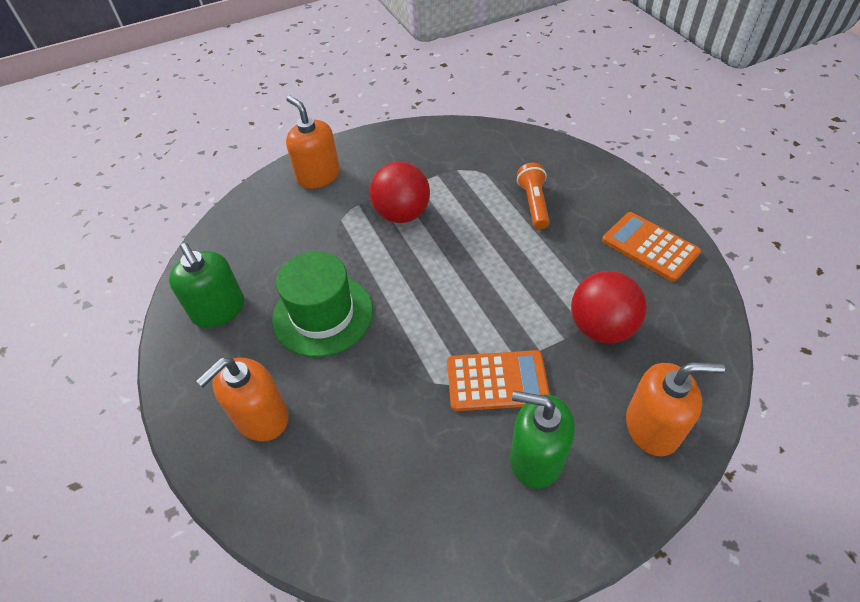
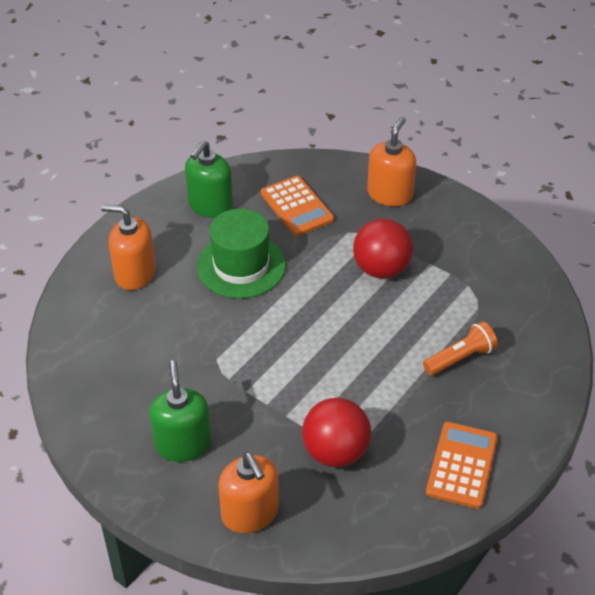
camera: 60 degrees right, 5 degrees down
(497, 381) = (239, 397): orange calculator -> orange calculator (296, 206)

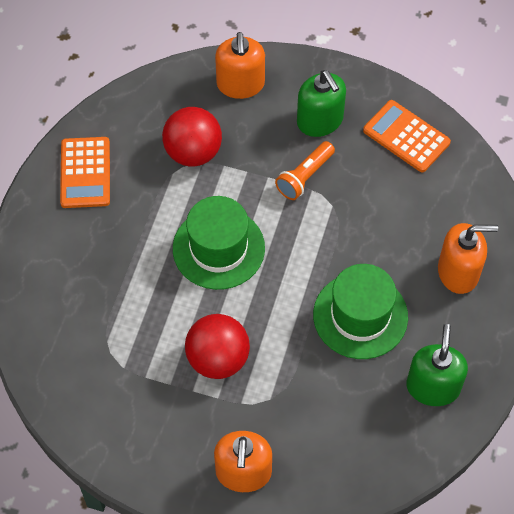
camera: 160 degrees right, 15 degrees up
(250, 513) = (240, 84): orange soap dispenser -> orange soap dispenser turned 135 degrees counterclockwise
(296, 206) = (339, 417): orange calculator -> orange calculator (406, 136)
(345, 353) = (218, 248): none -> green hat
(460, 358) = (111, 277): orange flashlight -> orange flashlight (304, 177)

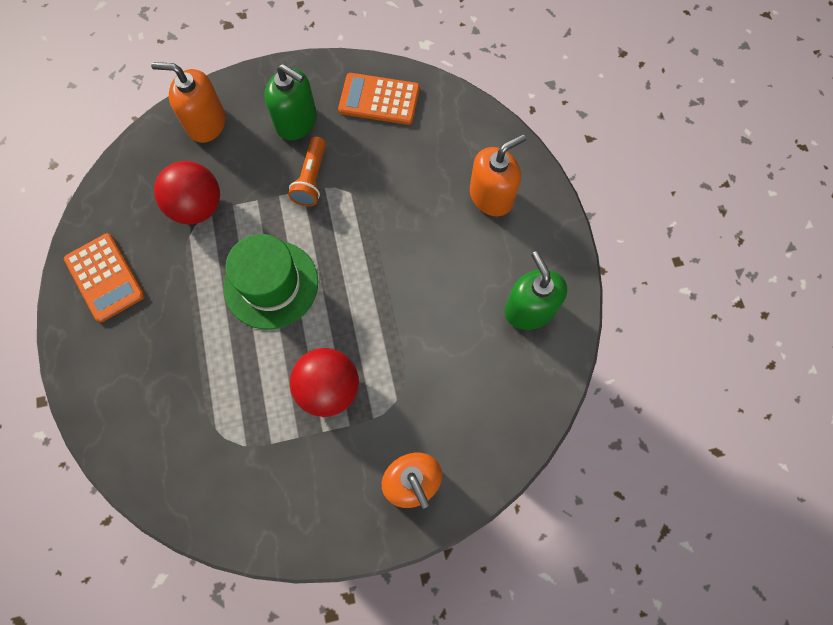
camera: 30 degrees left, 10 degrees up
(240, 84) = (206, 123): orange soap dispenser -> orange soap dispenser turned 135 degrees clockwise
(360, 316) = (431, 279): green hat -> none

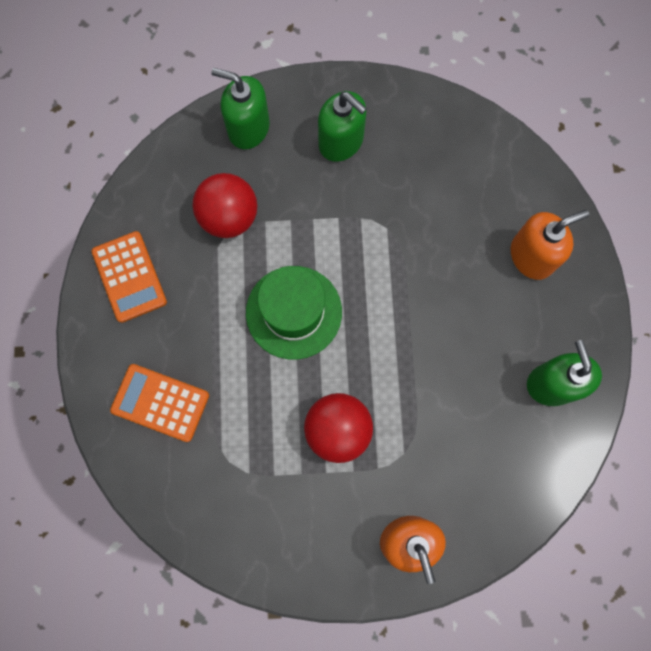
camera: 10 degrees right, 5 degrees up
(206, 123) = (248, 128): orange soap dispenser -> green soap dispenser
(311, 179) = (348, 207): orange flashlight -> none
(379, 99) = (430, 131): orange calculator -> orange calculator (160, 402)

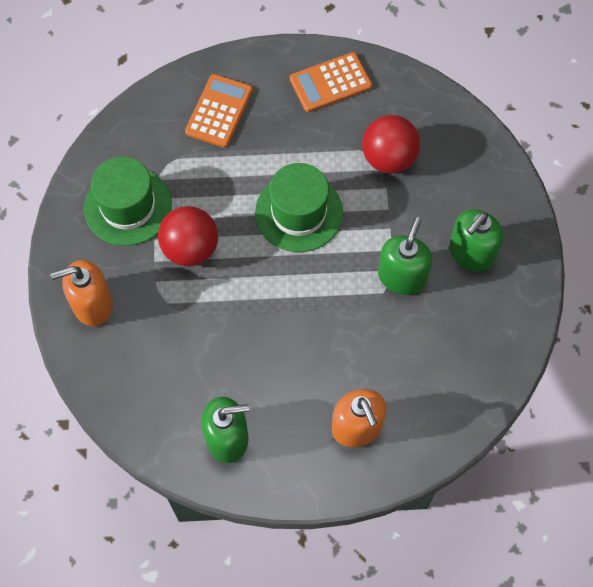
camera: 90 degrees right, 10 degrees down
(248, 128) = (480, 172): green soap dispenser -> green soap dispenser (402, 276)
(283, 505) = (128, 206): none -> green hat

